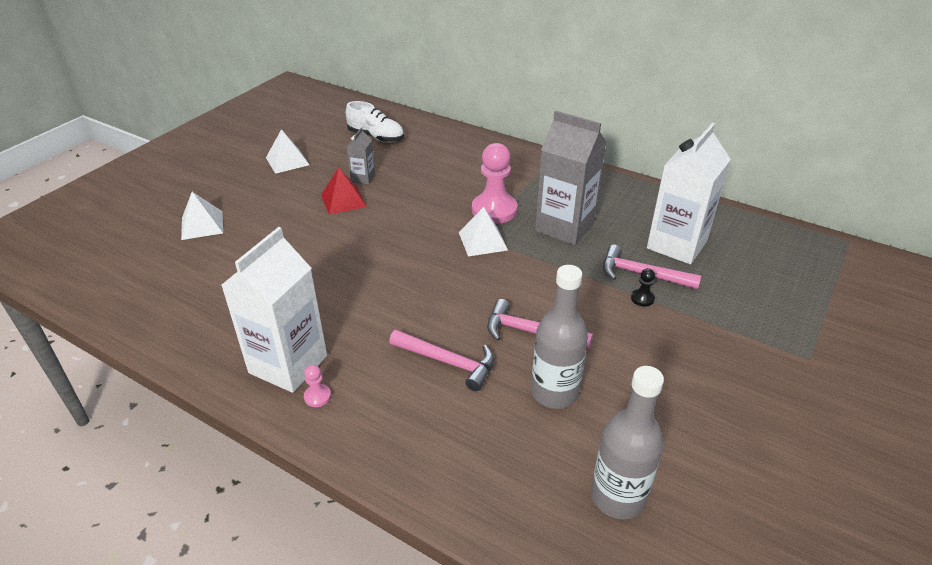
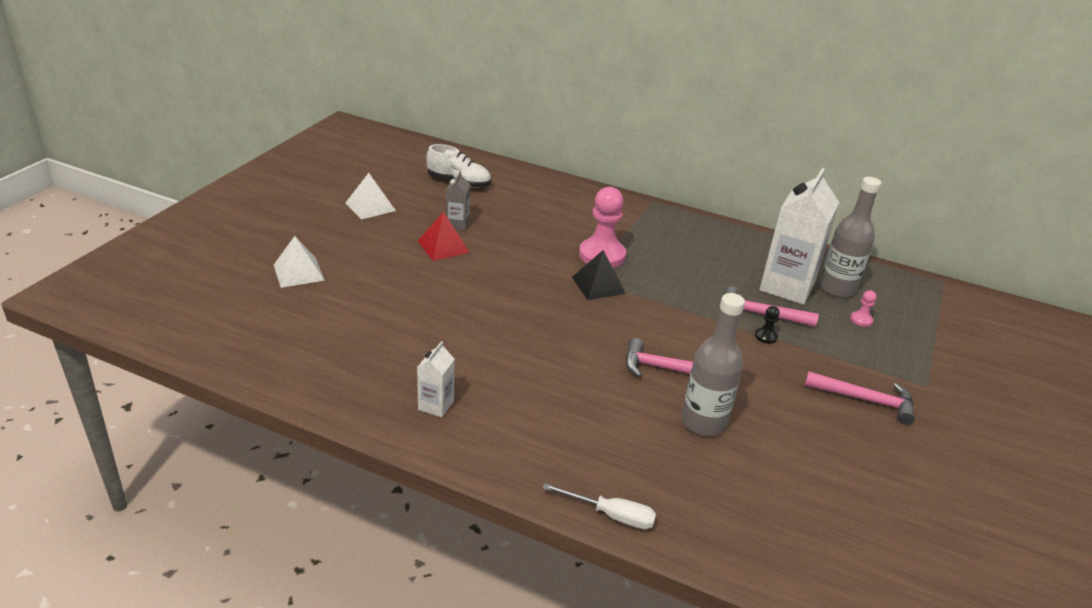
camera: 10 degrees left, 5 degrees down
(288, 364) = (436, 405): white carton -> white carton, size x0.47
(317, 396) = (475, 434): pink pawn -> pink pawn (861, 320)
(431, 495) = (611, 515): none -> white screwdriver
(447, 362) = (594, 398): pink hammer -> pink hammer (865, 400)
(482, 241) = (598, 285): white pyramid -> black pyramid
(564, 227) = (675, 271): grey carton -> none
(617, 497) = (782, 509): grey bottle -> grey bottle (837, 289)

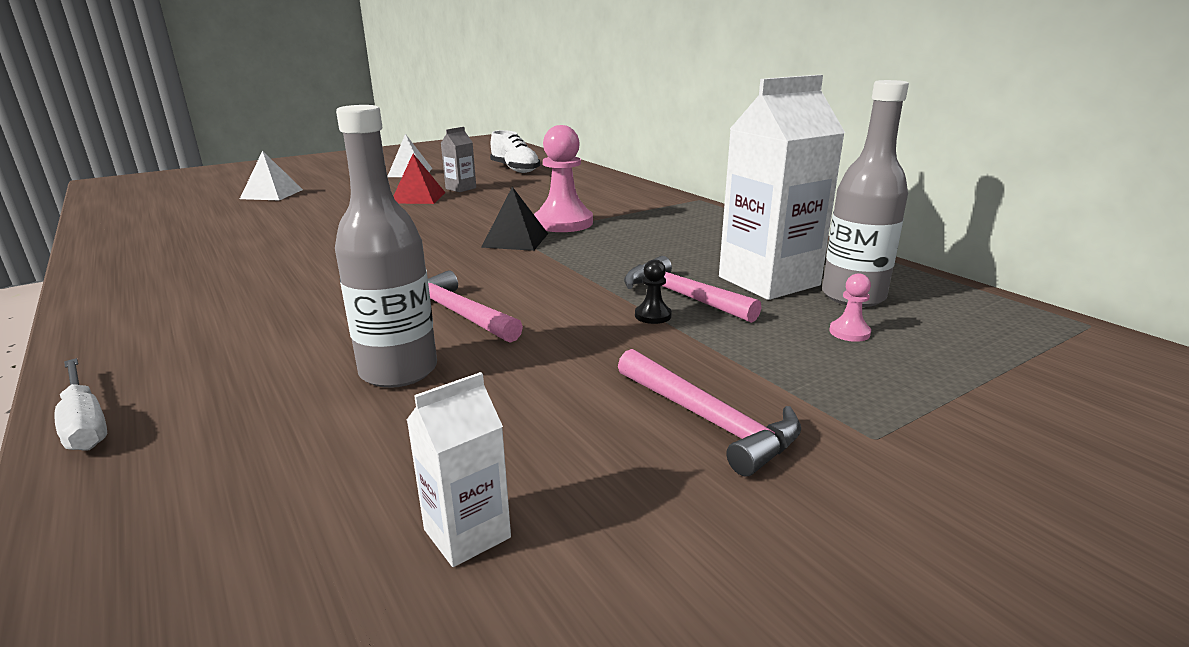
camera: 35 degrees right, 10 degrees down
(436, 405) = (166, 283): white carton -> white carton (467, 533)

